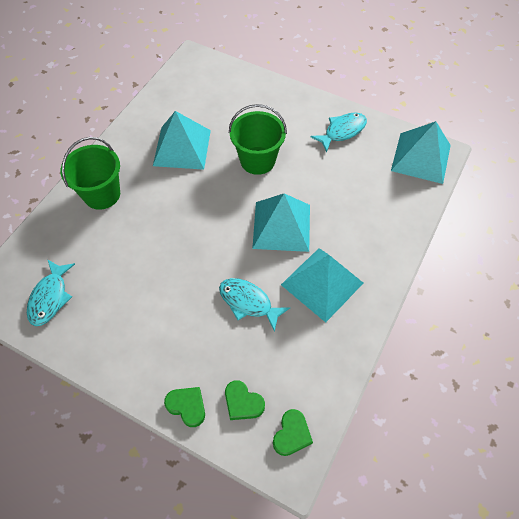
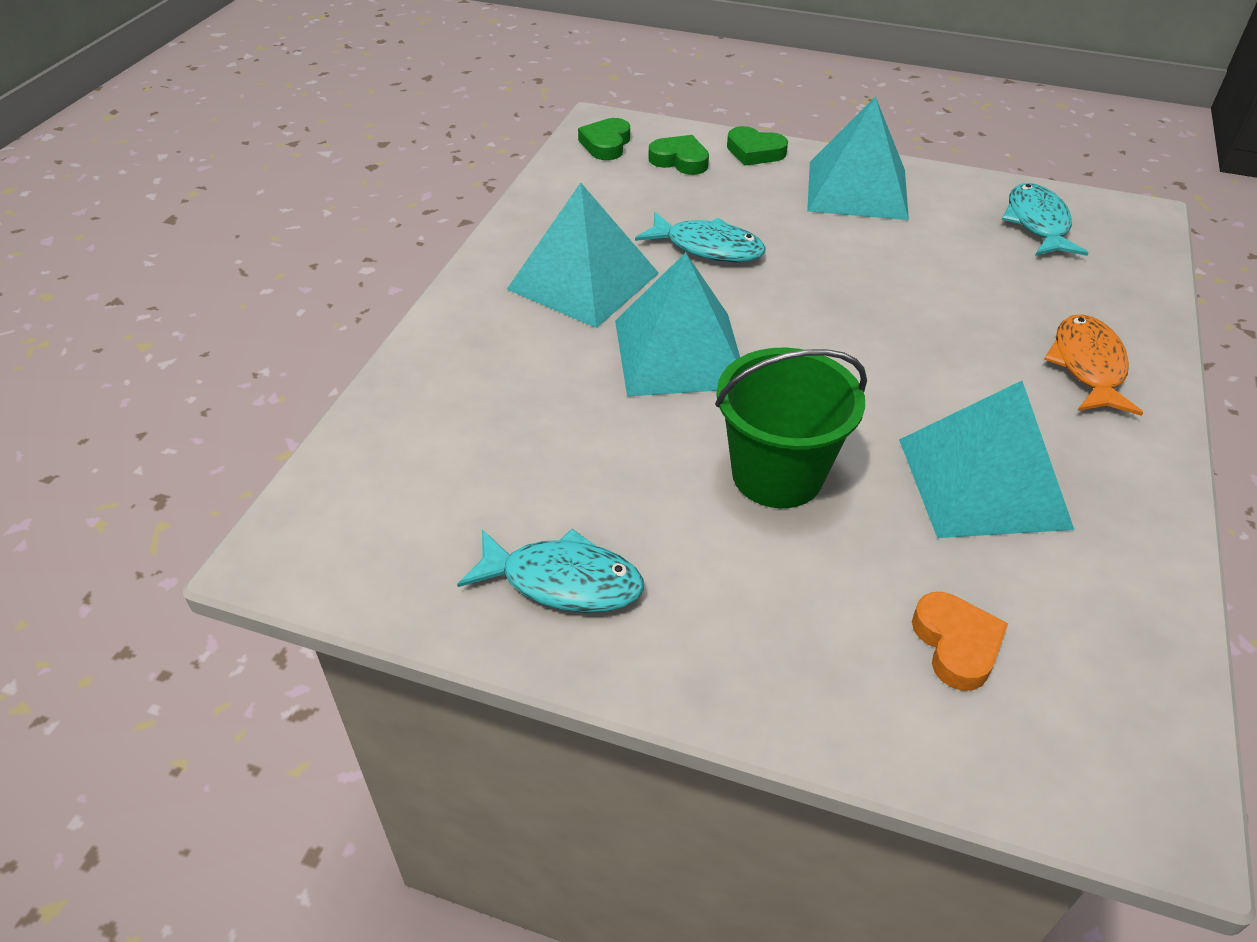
camera: 170 degrees right, 15 degrees down
(102, 194) = (1087, 366): green bucket -> orange fish
(222, 98) = (956, 644): none -> orange heart
(342, 131) = (563, 581): turquoise fish -> turquoise fish turned 120 degrees counterclockwise
(421, 158) = (342, 533): turquoise pyramid -> turquoise pyramid (857, 189)

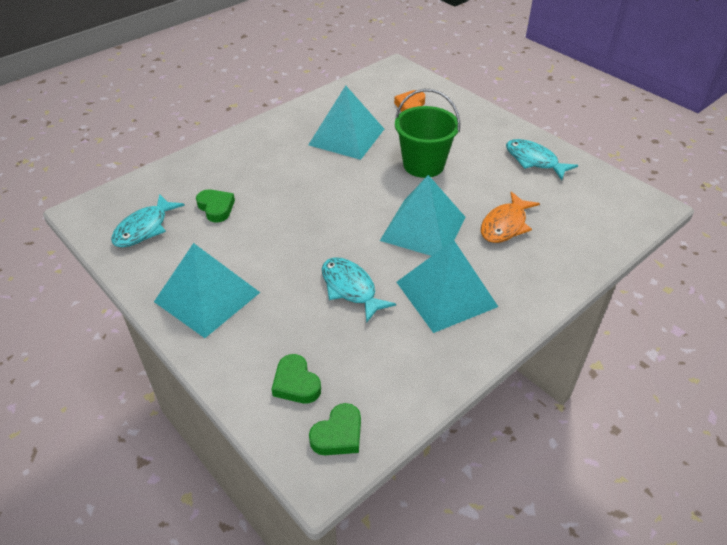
camera: 150 degrees left, 0 degrees up
(754, 152) = (231, 367): green heart -> green heart (216, 208)
(1087, 366) = (244, 156): orange fish -> orange fish (505, 225)

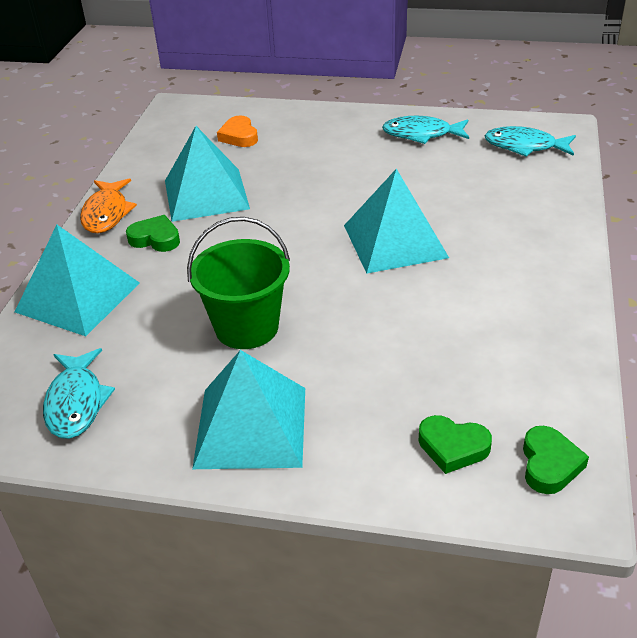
camera: 35 degrees left, 5 degrees down
(216, 208) = (142, 335): green heart -> green heart (155, 238)
(350, 288) = (394, 331): turquoise fish -> turquoise fish (524, 146)
(423, 165) = (322, 184): green bucket -> green bucket (246, 327)
(446, 294) = (488, 286): turquoise pyramid -> turquoise pyramid (78, 297)
(505, 225) = (465, 201): orange fish -> orange fish (107, 213)

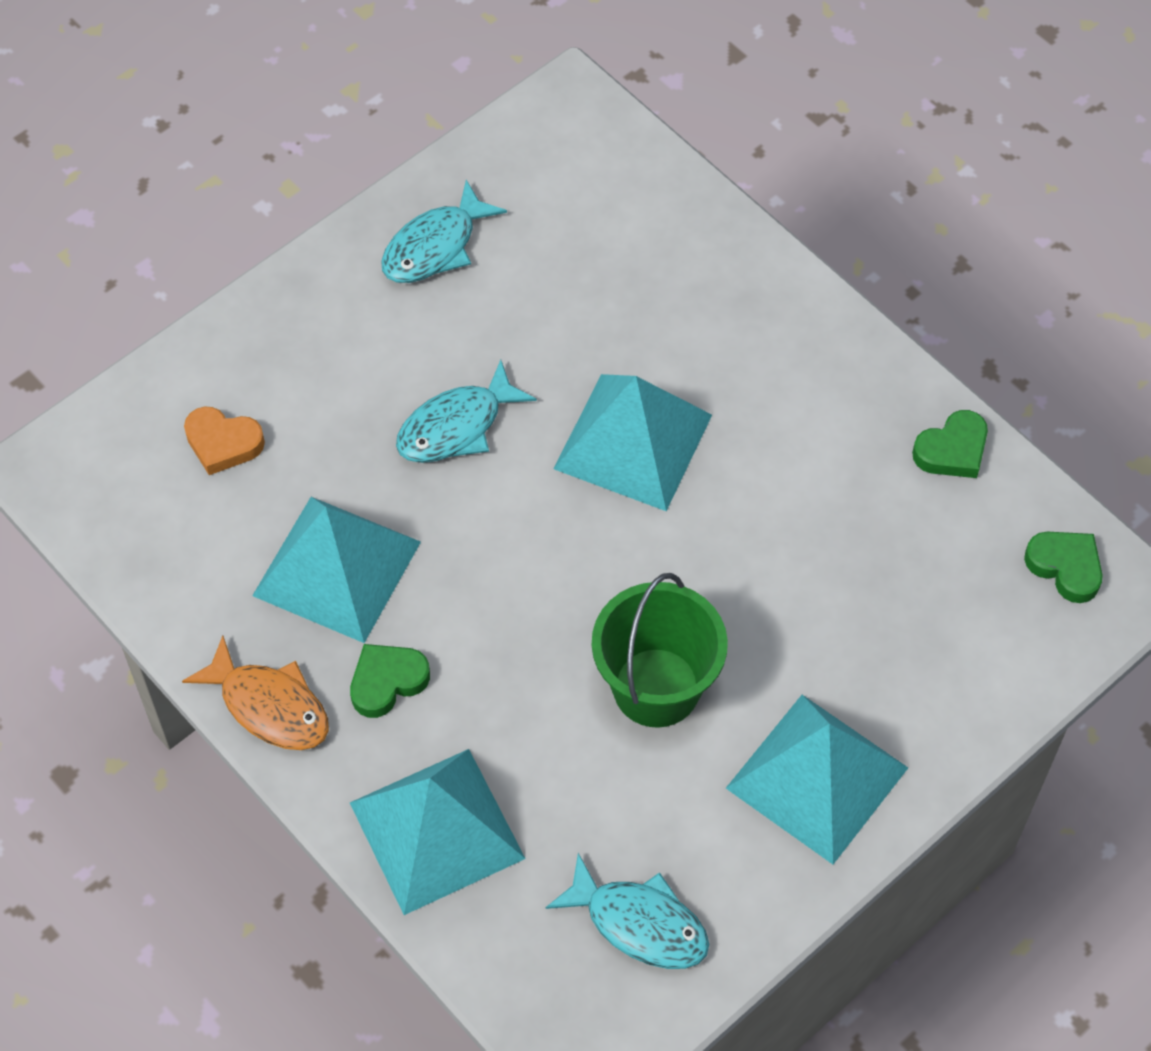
camera: 55 degrees left, 20 degrees up
(453, 447) = (985, 626): green heart -> green heart (952, 450)
(524, 146) = (572, 170): turquoise fish -> turquoise fish (456, 426)

